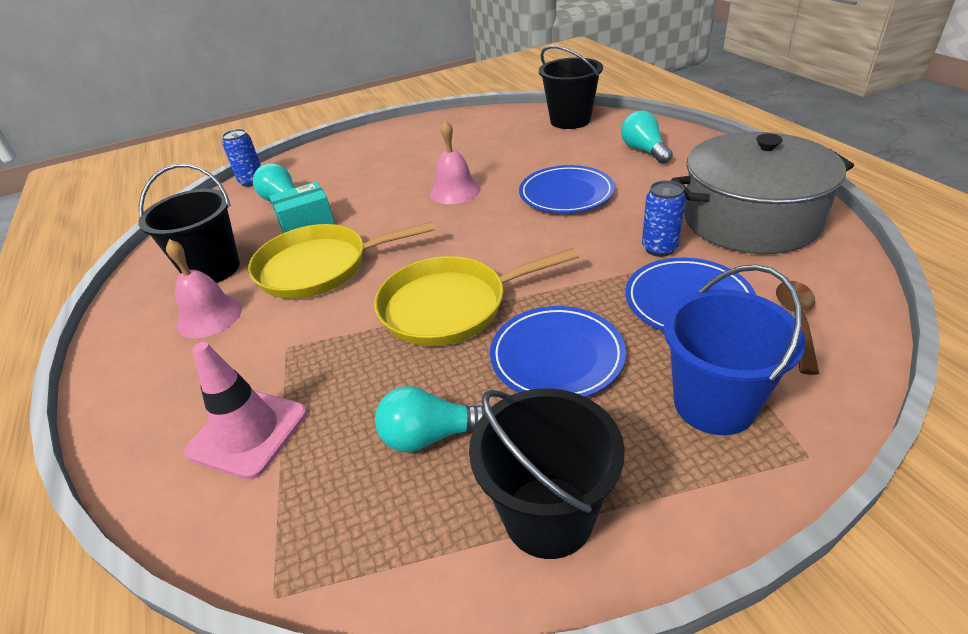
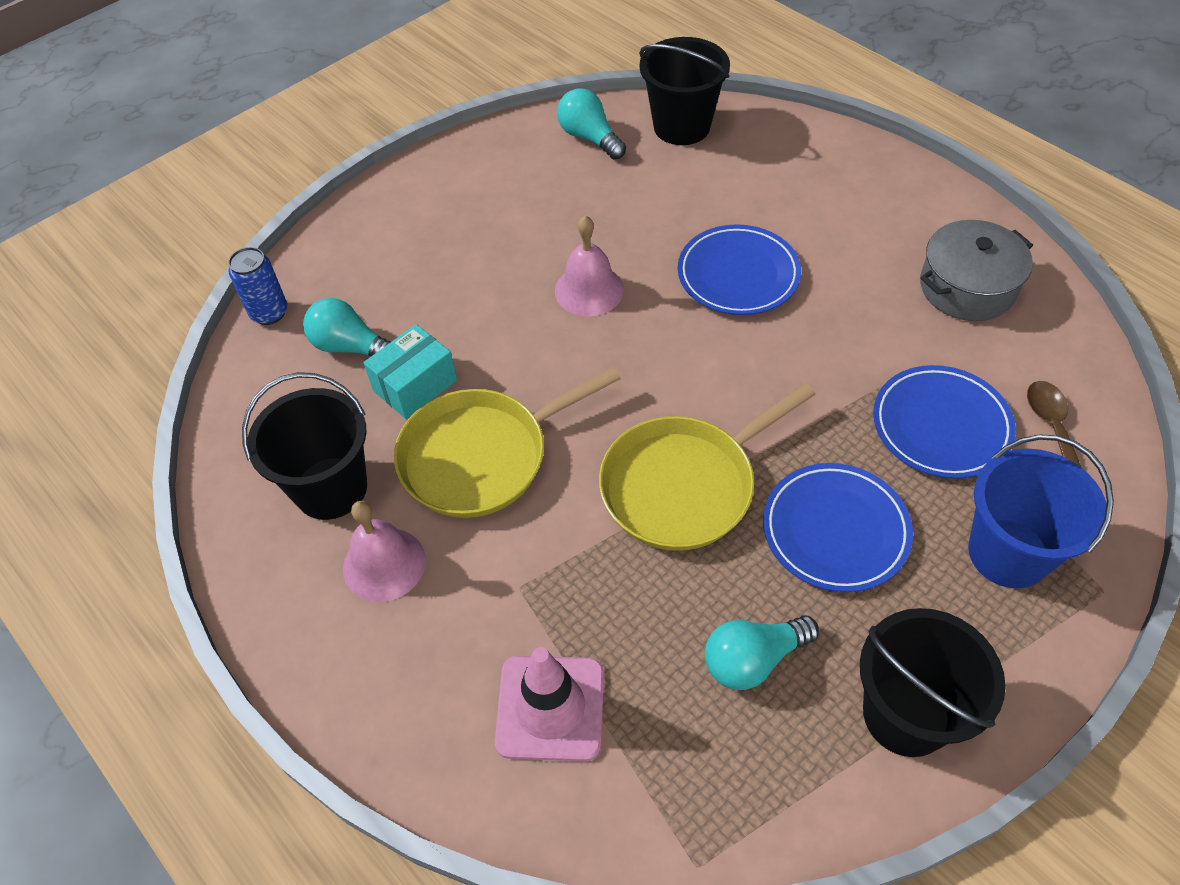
camera: 20 degrees left, 15 degrees up
(644, 151) = (804, 179): turquoise light bulb -> turquoise light bulb (589, 138)
(659, 248) = (883, 351): blue can -> none
(750, 219) = (967, 287): grey pot -> grey pot, size x0.62

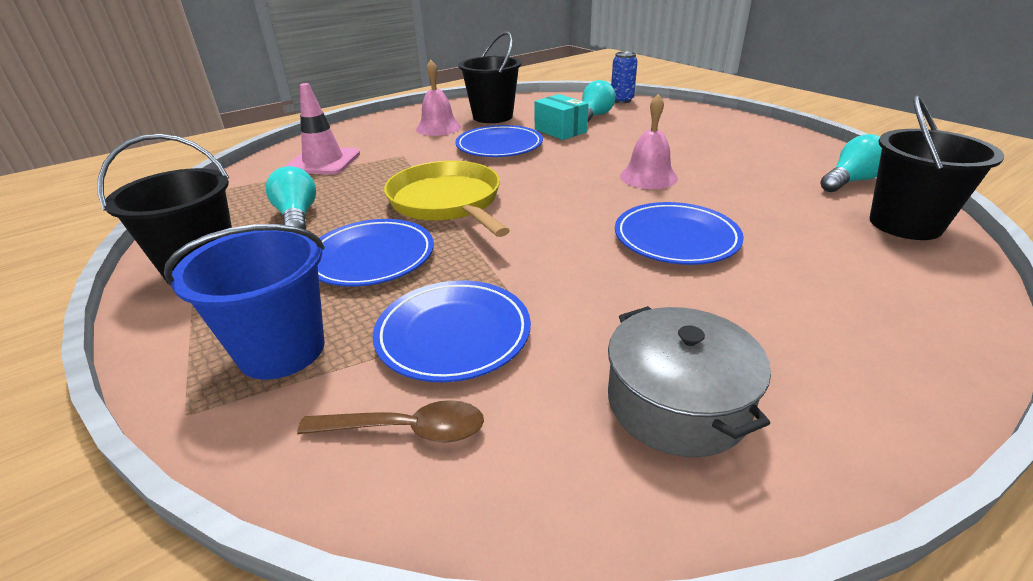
camera: 95 degrees right, 20 degrees down
(481, 457) = (499, 146): yellow pan -> blue plate

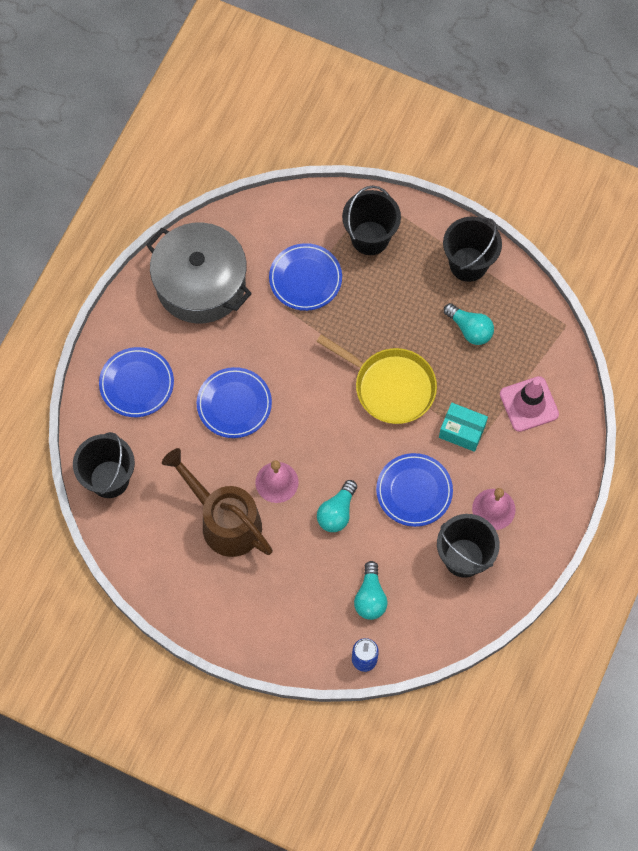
camera: 150 degrees right, 35 degrees up
(282, 350) = (370, 238): blue bucket -> black bucket
(371, 257) = (388, 312): blue plate -> blue plate (137, 384)
(406, 430) = (290, 228): brown spoon -> none
(560, 131) = (382, 547): turquoise box -> turquoise box (462, 431)
(677, 403) = (200, 283): grey pot -> grey pot, size x1.62
(729, 169) = (224, 521): none -> brown watering can
(850, 181) = (140, 534): turquoise light bulb -> turquoise light bulb (337, 512)

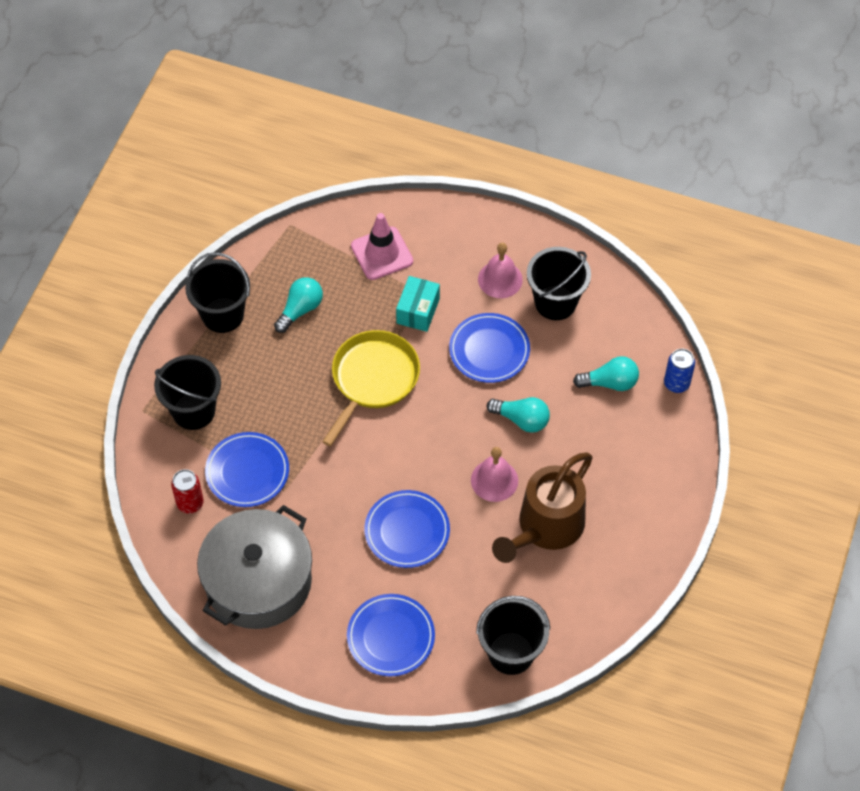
camera: 95 degrees left, 10 degrees down
(279, 233) = (190, 503): none -> red can

